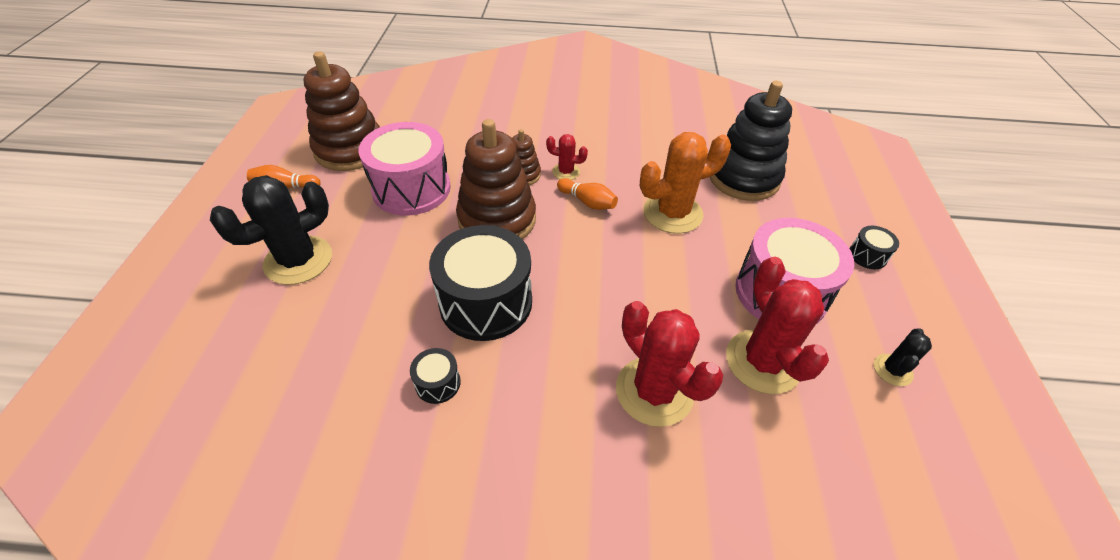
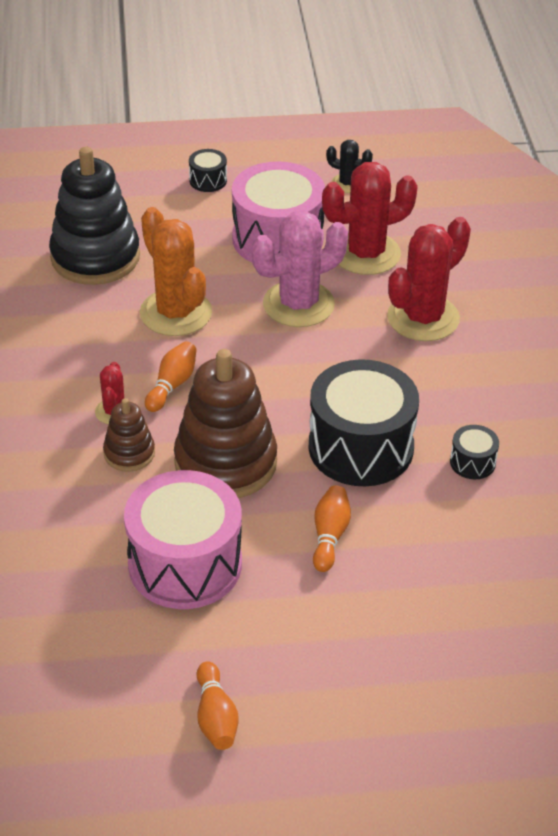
camera: 100 degrees left, 5 degrees down
(298, 260) = (353, 639): black cactus -> none
(350, 150) = (106, 668): brown stacking toy -> none
(399, 265) = (330, 536): none -> orange bowling pin
(680, 292) = (298, 304): none -> pink cactus

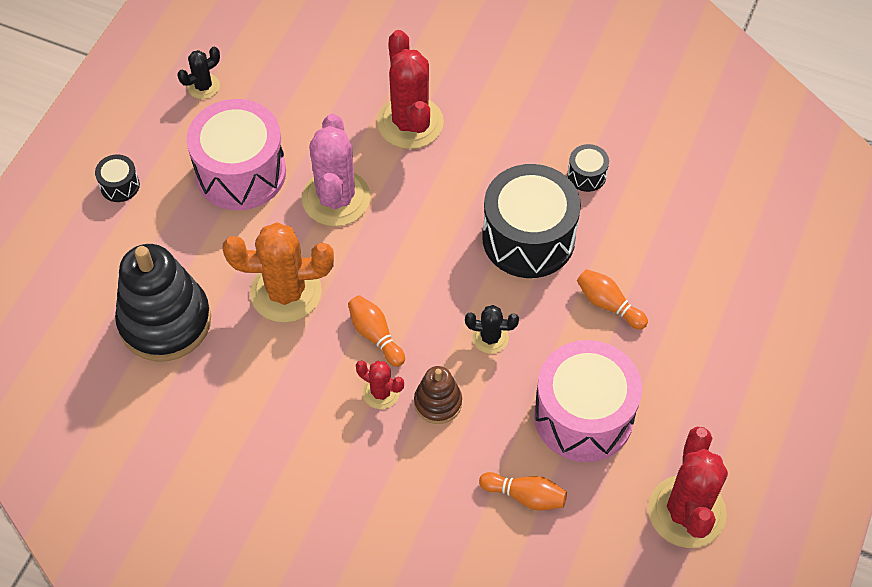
camera: 60 degrees left, 15 degrees up
(215, 717) = (743, 462): orange bowling pin -> orange bowling pin (525, 496)
(225, 463) = (490, 338): brown stacking toy -> black cactus
(366, 254) = (305, 120): red cactus -> red cactus (686, 512)

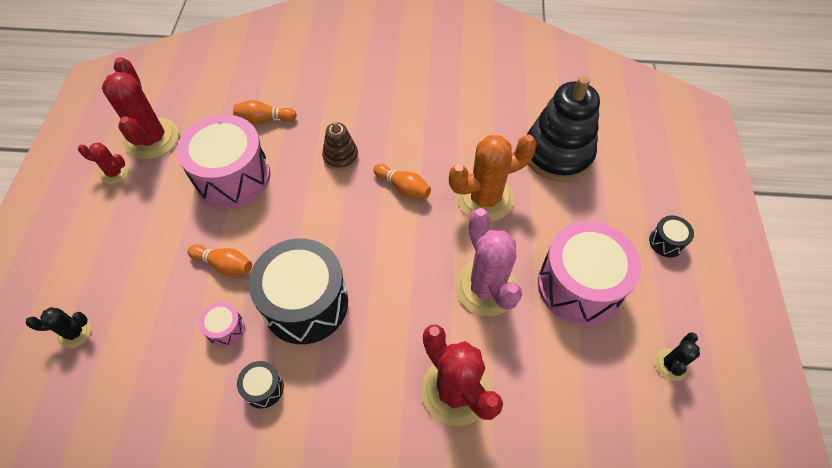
camera: 160 degrees right, 0 degrees up
(381, 392) = (383, 152): red cactus -> red cactus (115, 173)
(490, 338) = (315, 210): black cactus -> black cactus (75, 333)
(616, 238) = (225, 329): none -> pink drum

